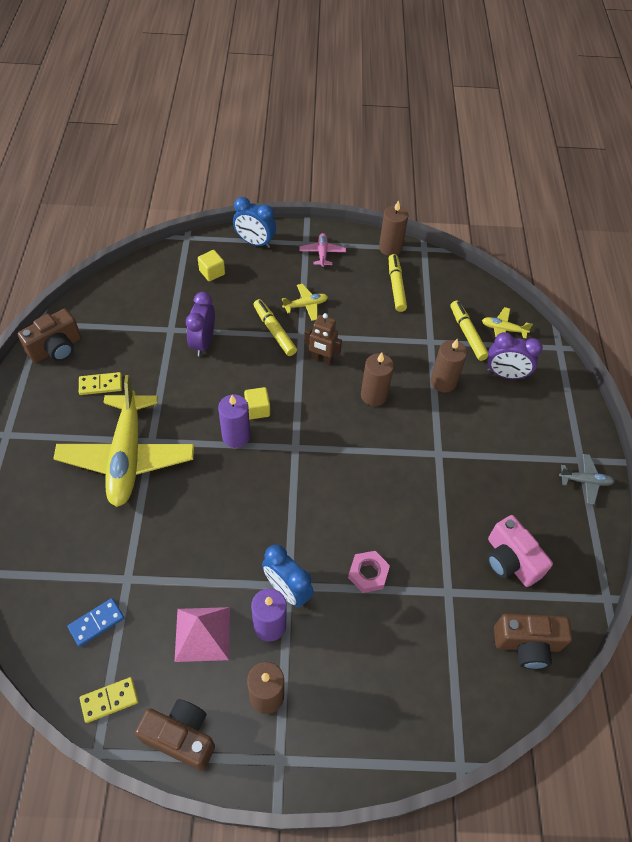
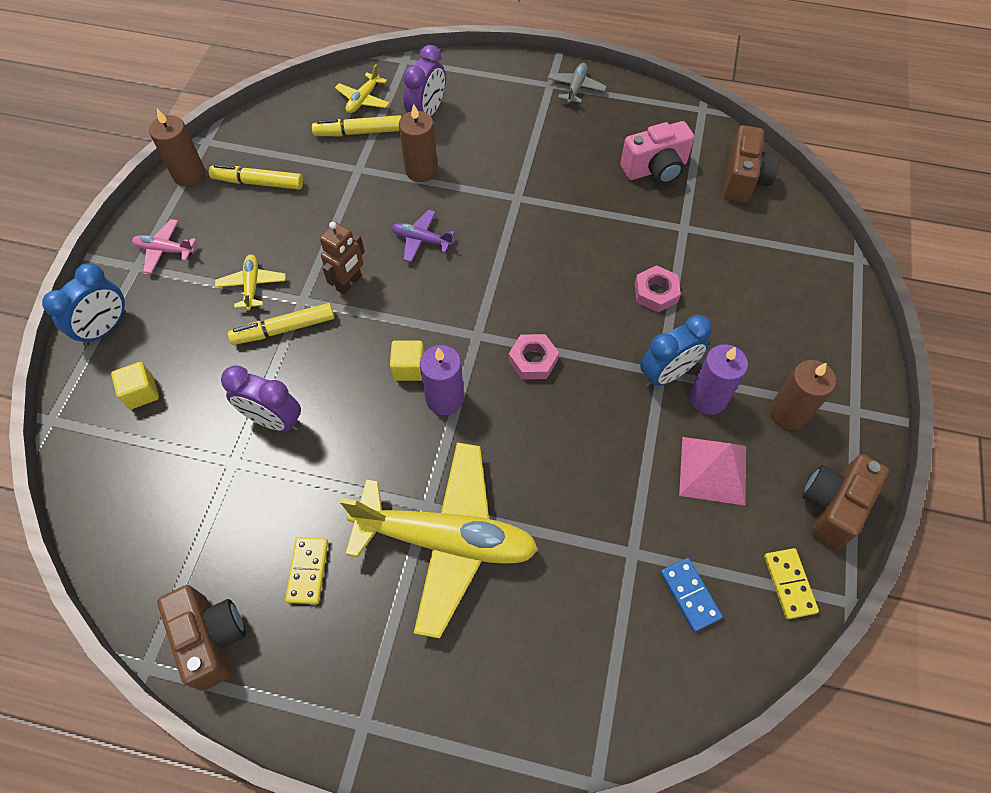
camera: 75 degrees left, 5 degrees up
(280, 488) = (533, 360): none -> pink nut
(374, 395) = (421, 240): brown candle -> purple plane

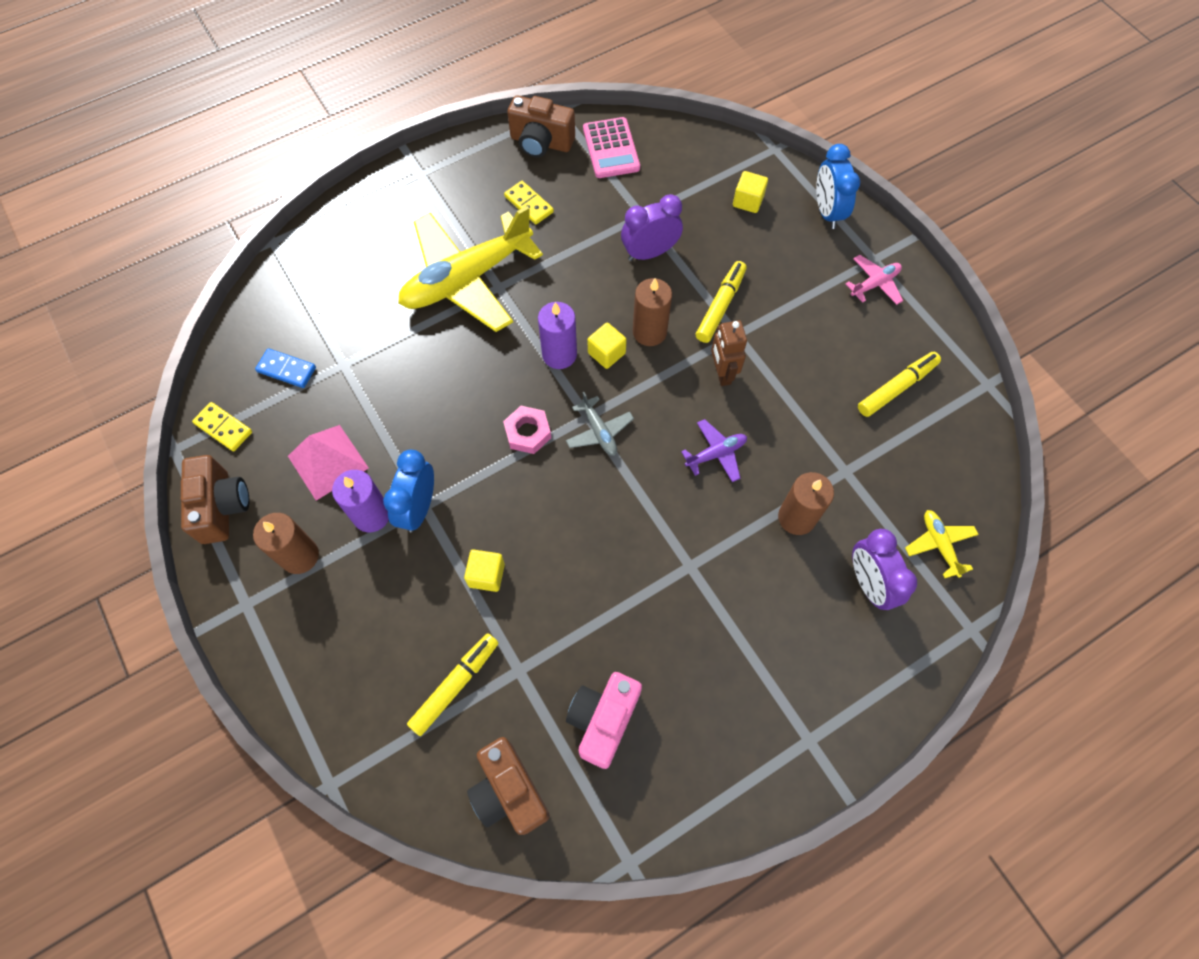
camera: 135 degrees right, 5 degrees up
(165, 561) = (611, 148): none -> pink calculator
(189, 175) = (952, 347): brown candle -> brown candle (649, 332)
(252, 285) = (782, 313): yellow plane -> none
(359, 132) = (893, 506): yellow marker -> yellow marker (455, 685)
(576, 88) = (780, 761): grey plane -> grey plane (599, 431)
(655, 292) = (486, 575): pink nut -> yellow cube

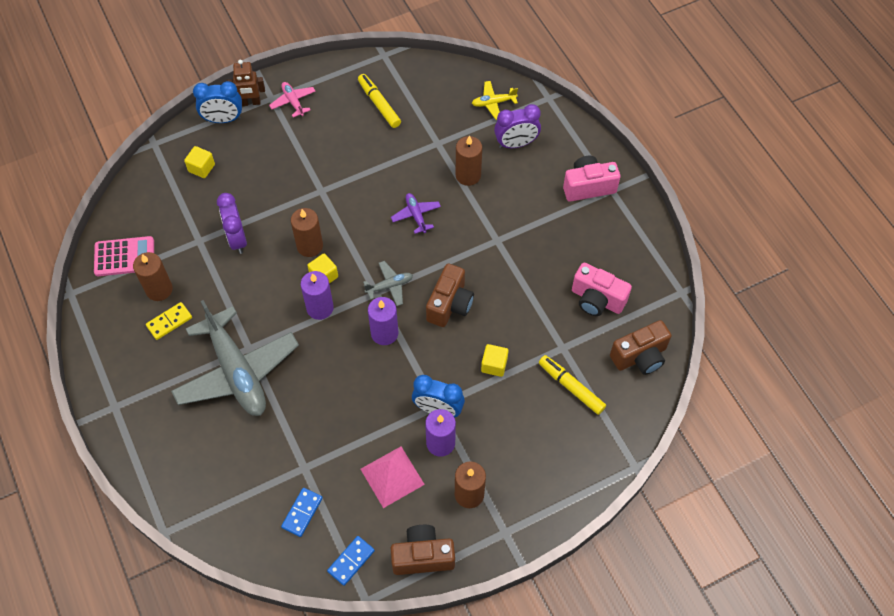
camera: 85 degrees left, 5 degrees down
(223, 428) = (351, 561): yellow domino -> blue domino
(467, 279) = (237, 371): yellow plane -> grey plane
(527, 432) = (384, 333): pink nut -> purple candle
(541, 142) = (104, 309): brown camera -> brown camera (450, 304)
(571, 188) = (159, 289): none -> brown candle
(720, 306) = (295, 198): yellow marker -> none
(722, 373) = (352, 204): brown robot -> brown robot (250, 102)
(809, 701) = (588, 187): none -> pink camera

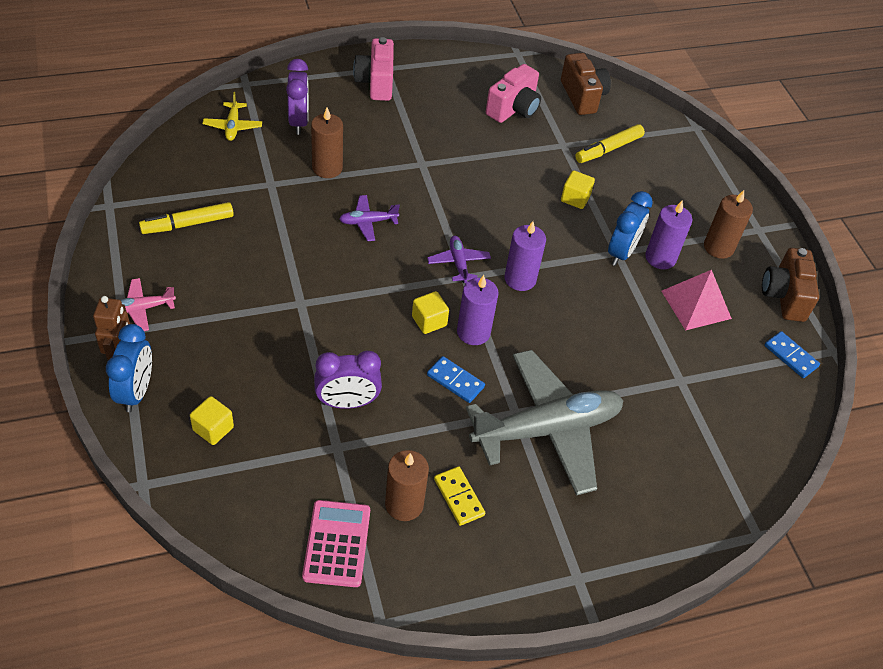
camera: 85 degrees left, 10 degrees down
(302, 513) = (735, 391): blue domino -> blue domino (455, 381)
(310, 246) = (381, 328): brown candle -> none
(389, 286) = (458, 263): grey plane -> purple plane
(450, 304) = (495, 217): brown camera -> none

